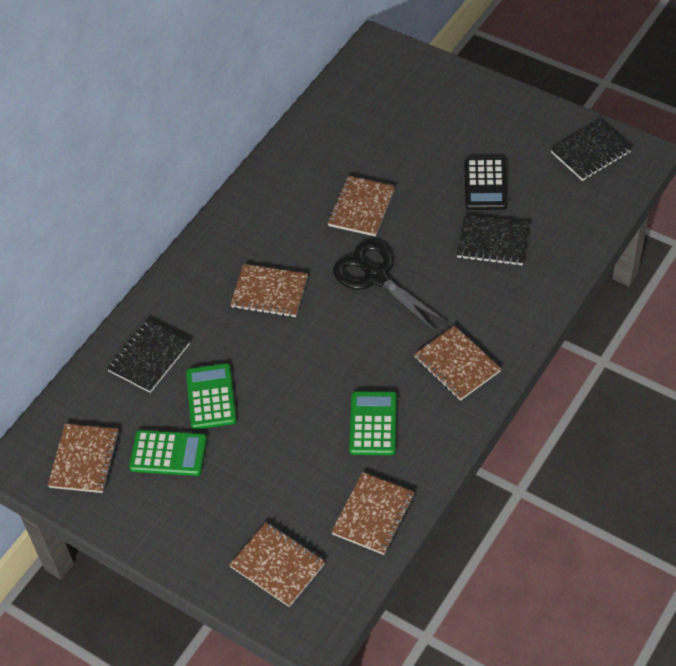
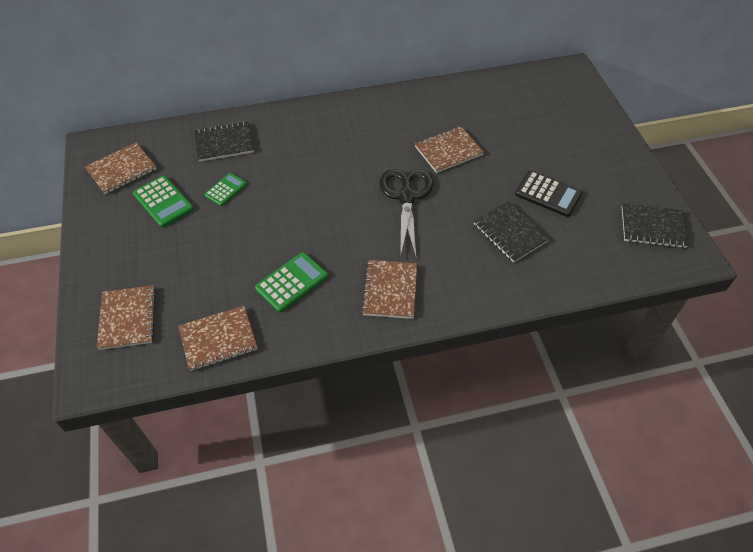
camera: 40 degrees right, 0 degrees up
(211, 397) = (226, 190): green calculator -> green calculator, size x0.66
(269, 292) = (333, 158): brown notebook -> none
(485, 185) = (548, 194): black calculator -> black calculator turned 105 degrees counterclockwise

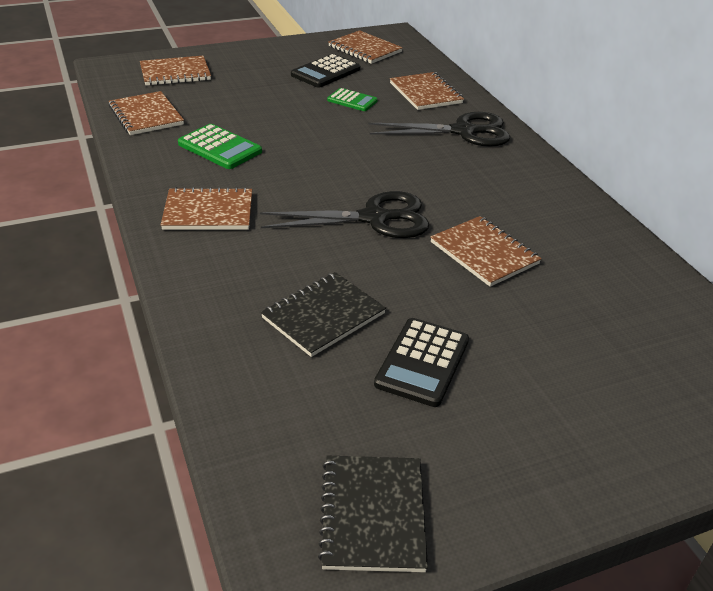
camera: 80 degrees right, 15 degrees down
(163, 202) = (325, 72): green calculator -> black calculator
(224, 143) = (425, 93): black notebook -> brown notebook
(294, 132) = (463, 132): none -> black scissors

